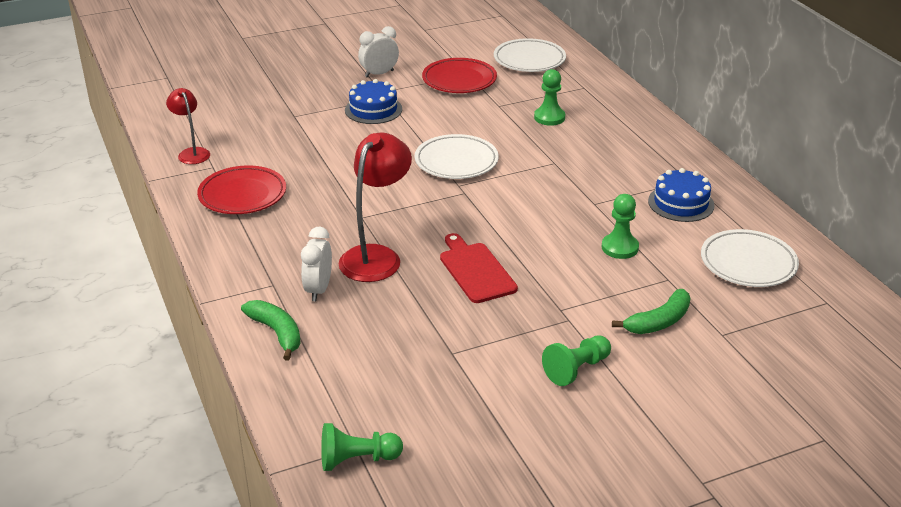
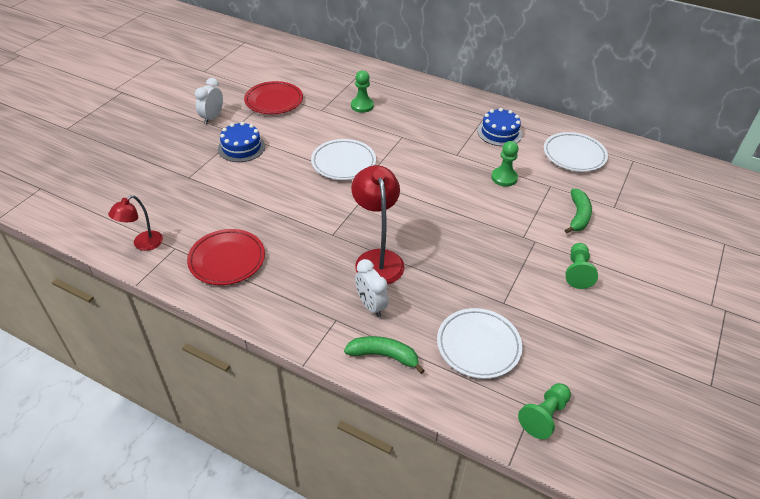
camera: 40 degrees left, 10 degrees up
(192, 153) = (143, 244): red lamp -> red lamp turned 75 degrees counterclockwise
(476, 270) = (448, 236): red cutting board -> none
(529, 60) = (301, 69): white plate -> white plate (478, 346)

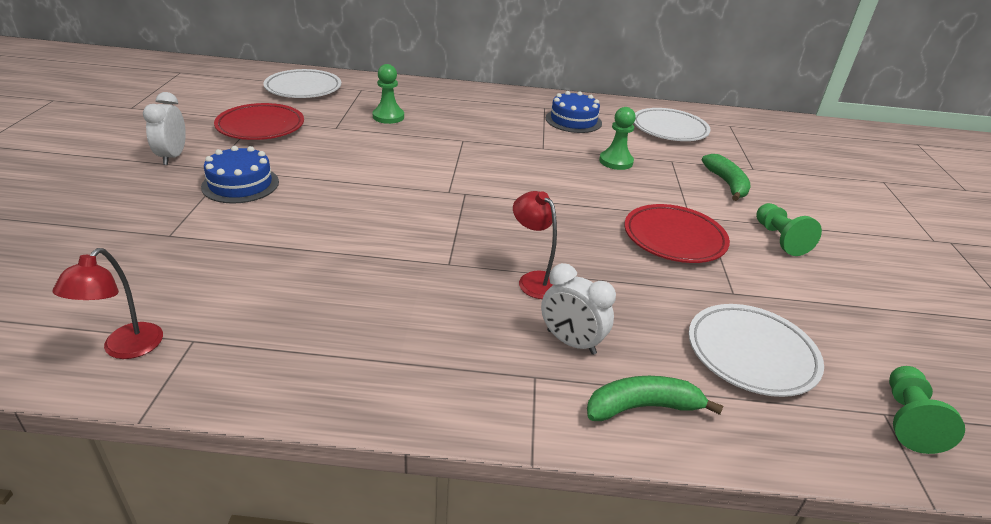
camera: 25 degrees left, 10 degrees down
(227, 260) = (301, 336): red plate -> red plate (674, 238)
(343, 163) = (405, 178): white plate -> white plate (303, 88)
(377, 259) = (534, 280): red lamp -> red lamp, size x0.59

